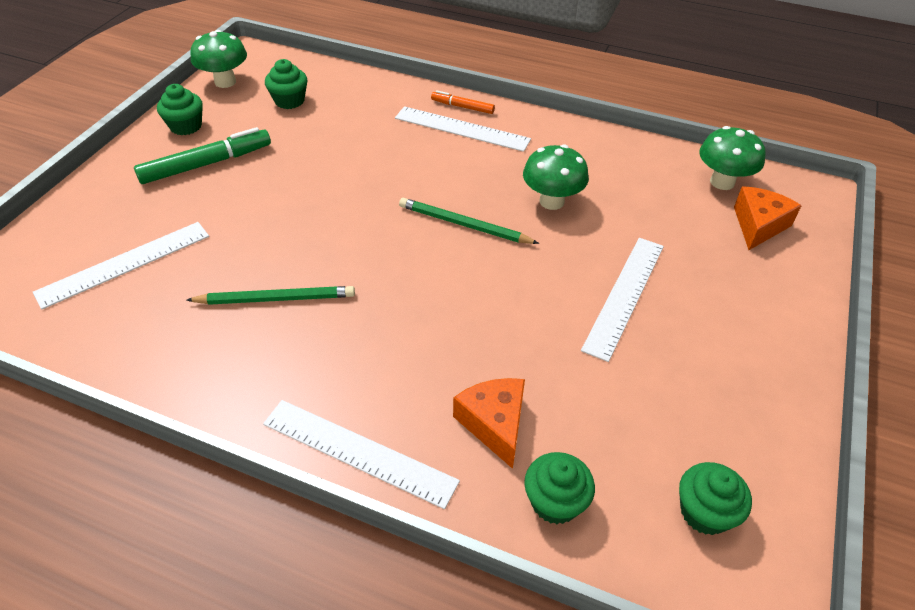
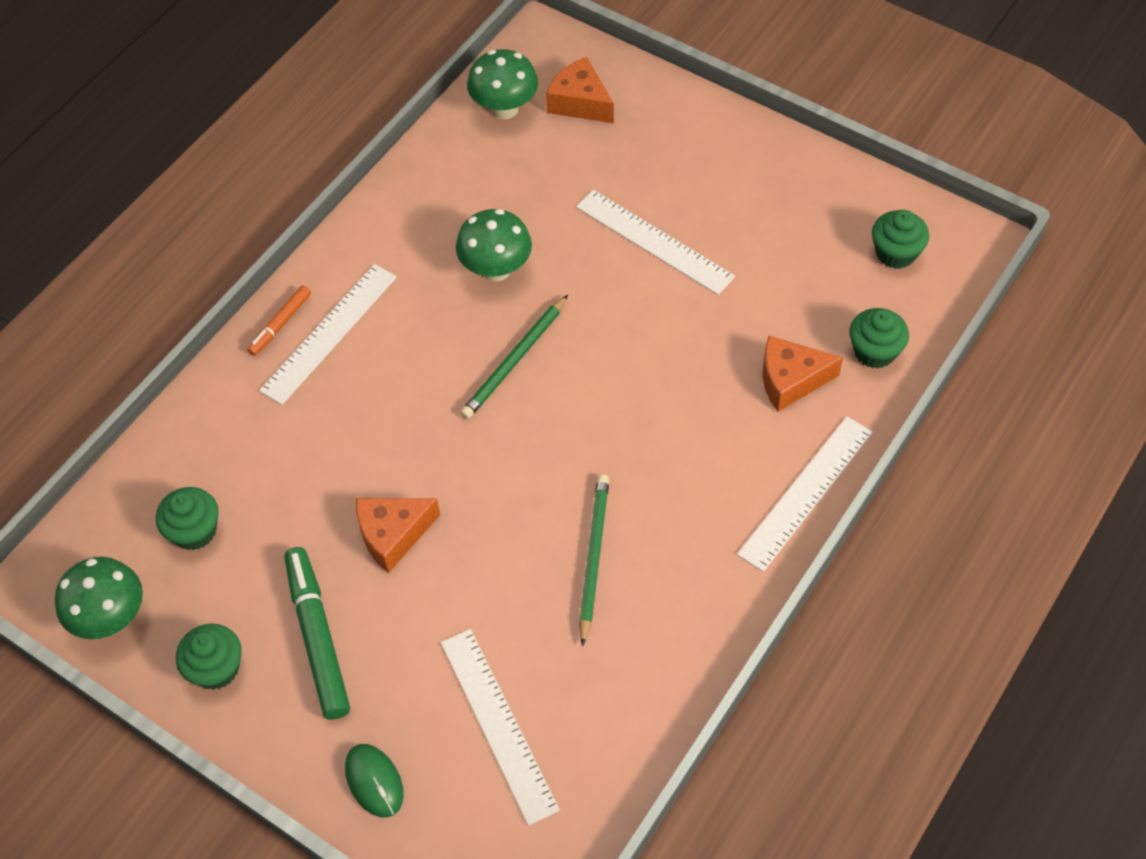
camera: 75 degrees left, 10 degrees up
(88, 207) = (374, 781): none -> green mouse
(291, 185) = (393, 535): none -> orange cheese

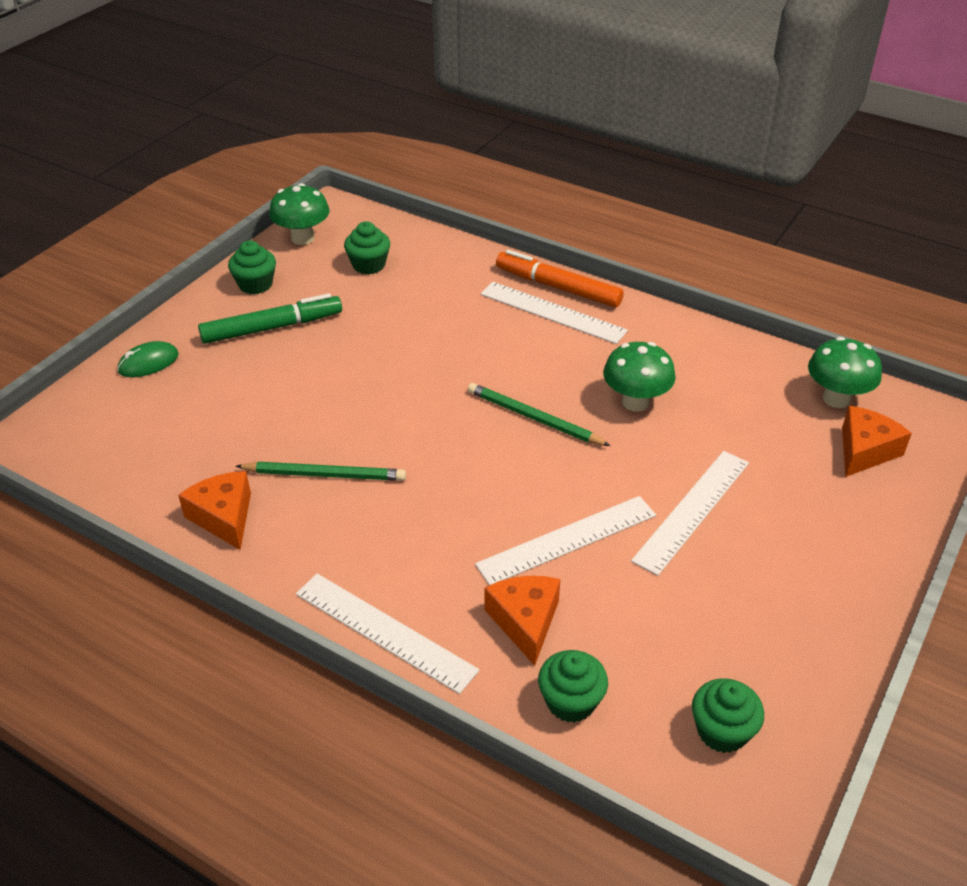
camera: 85 degrees right, 15 degrees down
(280, 324) = (558, 287): orange marker -> orange marker, size x1.83
(393, 535) = (357, 358): orange cheese -> orange cheese (224, 517)
(498, 724) = (178, 424): white ruler -> white ruler (567, 539)

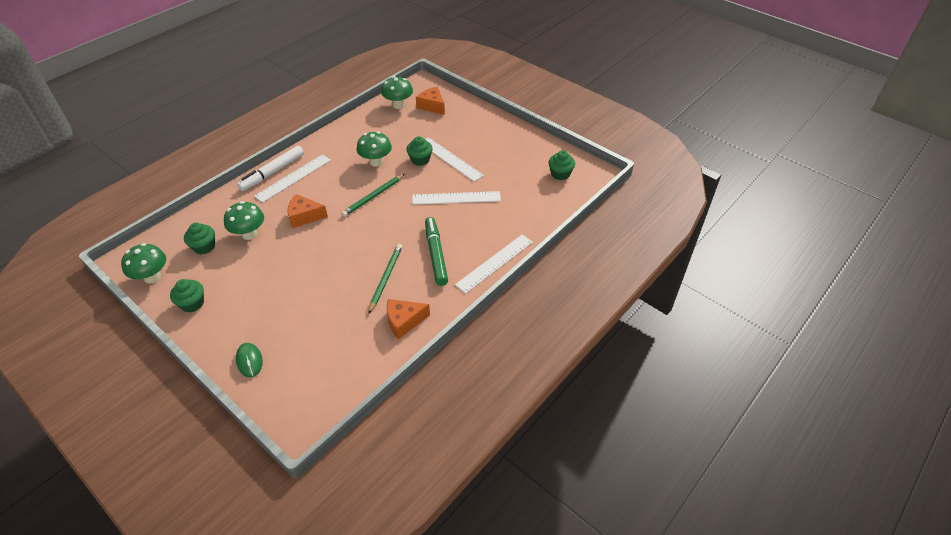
camera: 80 degrees left, 5 degrees up
(271, 328) = (244, 296): green marker -> green marker (436, 255)
(404, 299) = (249, 234): none -> green mushroom
(525, 622) = (499, 217): orange cheese -> orange cheese (304, 216)
(558, 287) = (273, 172): orange marker -> white marker
(567, 539) = (456, 198): white ruler -> white ruler turned 75 degrees counterclockwise
(571, 702) = (541, 210): green cupcake -> green cupcake (420, 160)

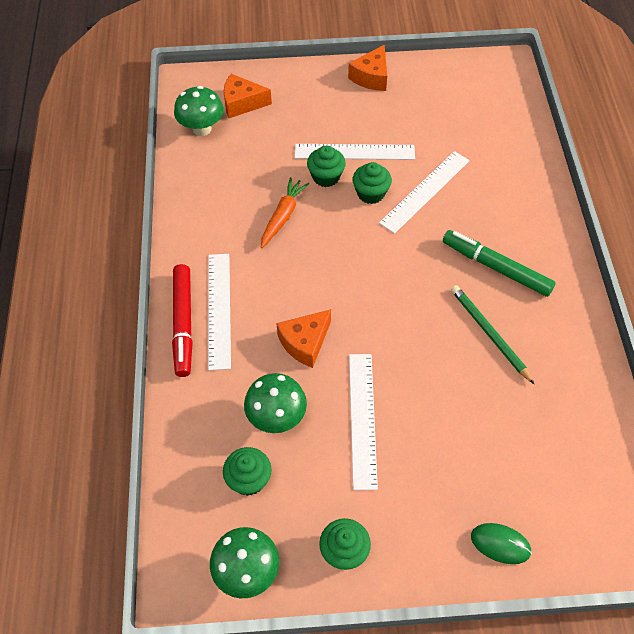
camera: 45 degrees left, 10 degrees up
(273, 172) = (183, 323): white marker -> red marker
(373, 196) = (342, 258): green pencil -> none
(376, 162) = (283, 216): green mushroom -> orange carrot
(404, 321) = (570, 361): orange cheese -> orange cheese (371, 77)
(494, 263) = (556, 230): white ruler -> white ruler (362, 419)
(560, 174) = (479, 89): green cupcake -> green cupcake (371, 193)

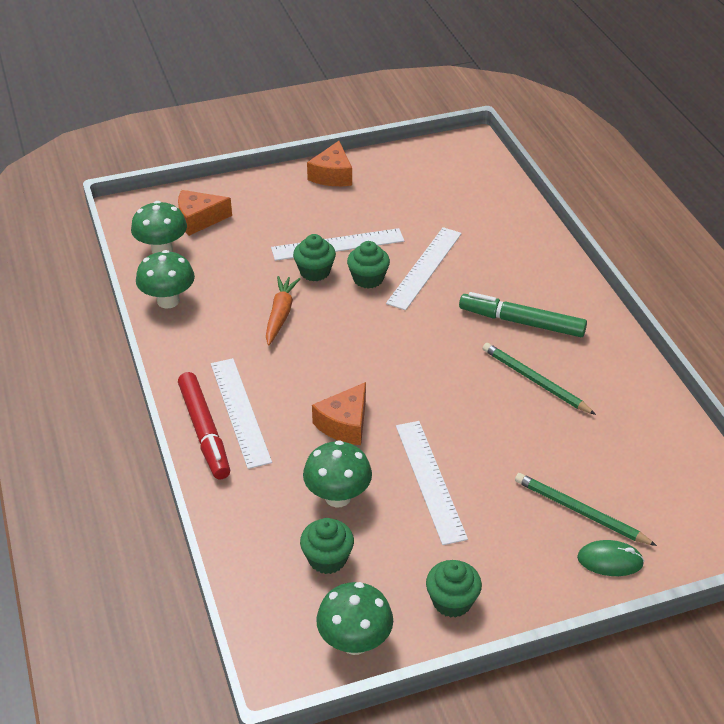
camera: 15 degrees left, 15 degrees down
(192, 182) = (168, 301): none -> green mushroom
(489, 485) = (580, 512): none -> green pencil

